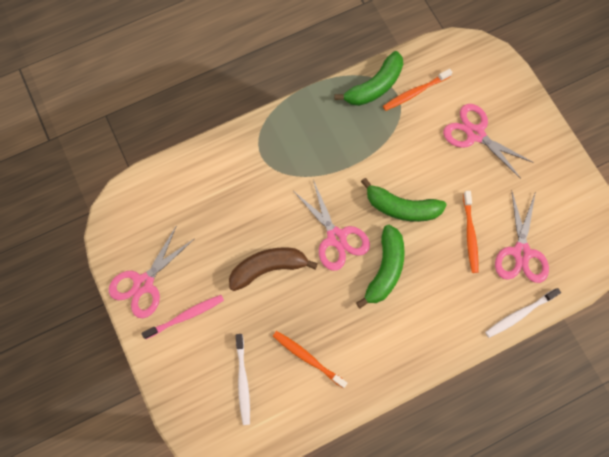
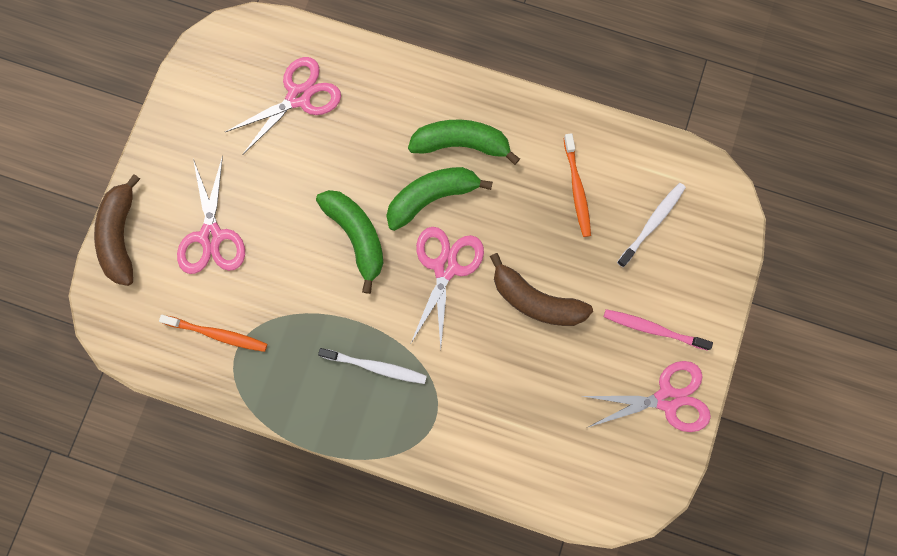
camera: 135 degrees left, 5 degrees up
(374, 86) = (249, 381): green banana -> green banana (461, 144)
(470, 235) = (324, 153): orange toothbrush -> none
(518, 91) = (122, 235): none -> brown banana
(519, 314) = (360, 53): white toothbrush -> white toothbrush (376, 367)

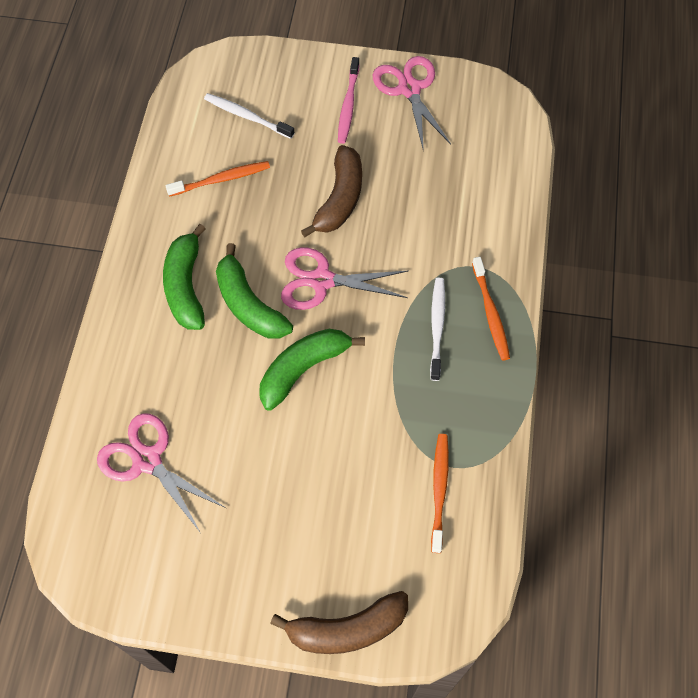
camera: 100 degrees left, 15 degrees down
(211, 236) = (329, 522): pink scissors -> none
(380, 422) = (490, 313): none -> orange toothbrush

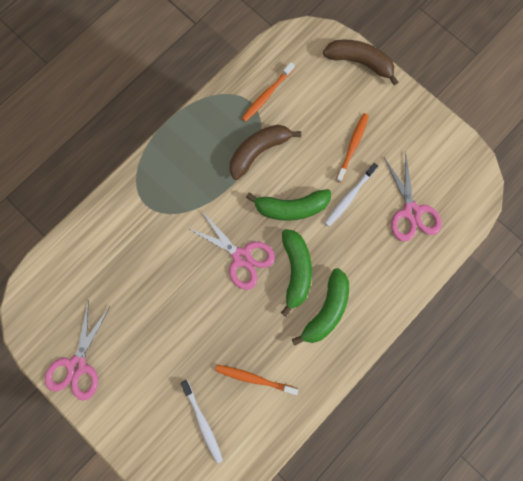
camera: 145 degrees left, 15 degrees up
(339, 199) = (189, 308): brown banana -> brown banana (259, 151)
(348, 106) = (128, 381): pink toothbrush -> none
(437, 326) = (197, 182): white toothbrush -> white toothbrush (349, 197)
(490, 313) = (161, 169): orange toothbrush -> orange toothbrush (352, 146)

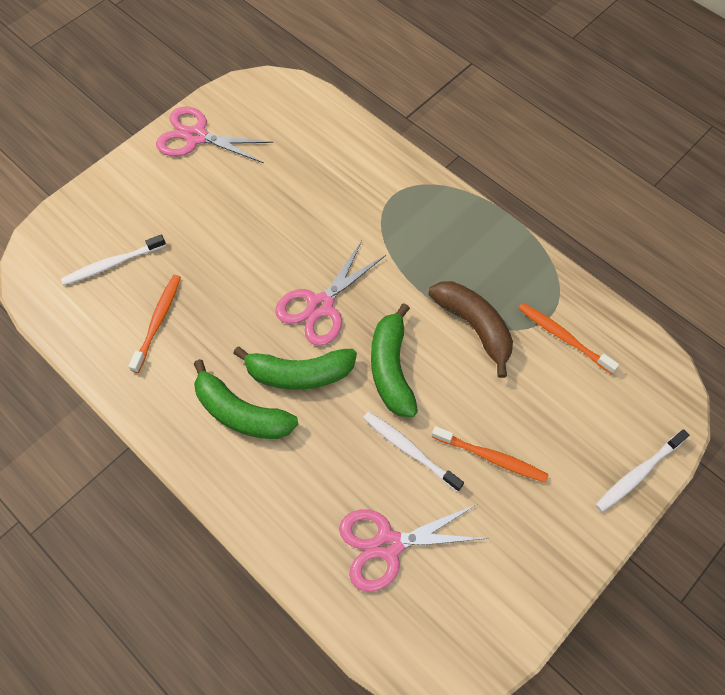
camera: 90 degrees right, 15 degrees down
(360, 62) = (637, 474): brown banana -> white toothbrush

